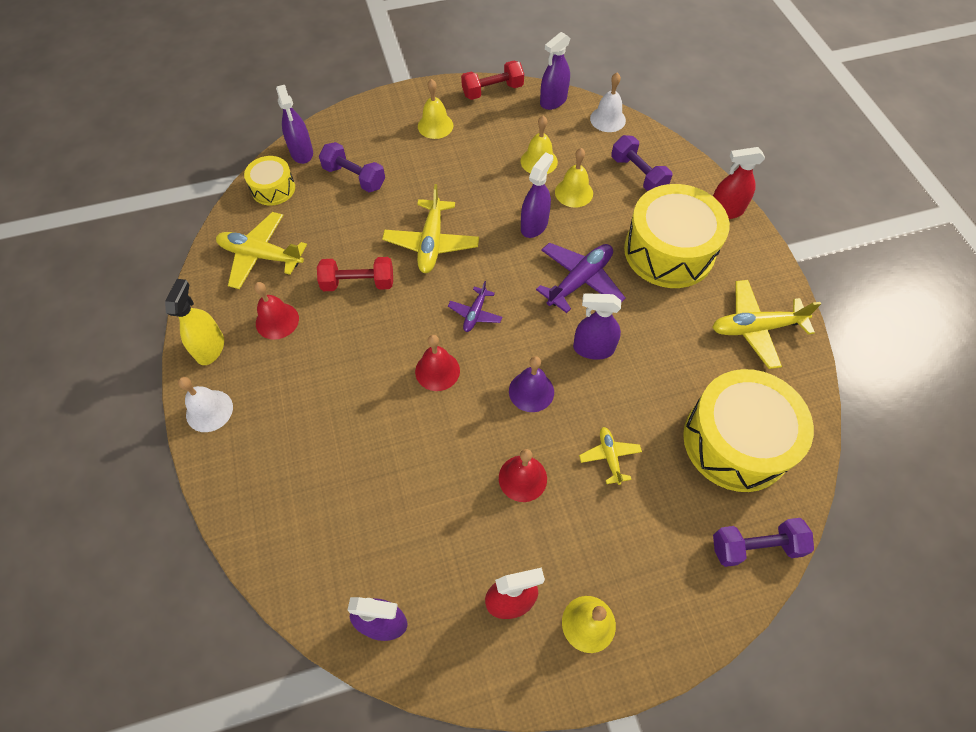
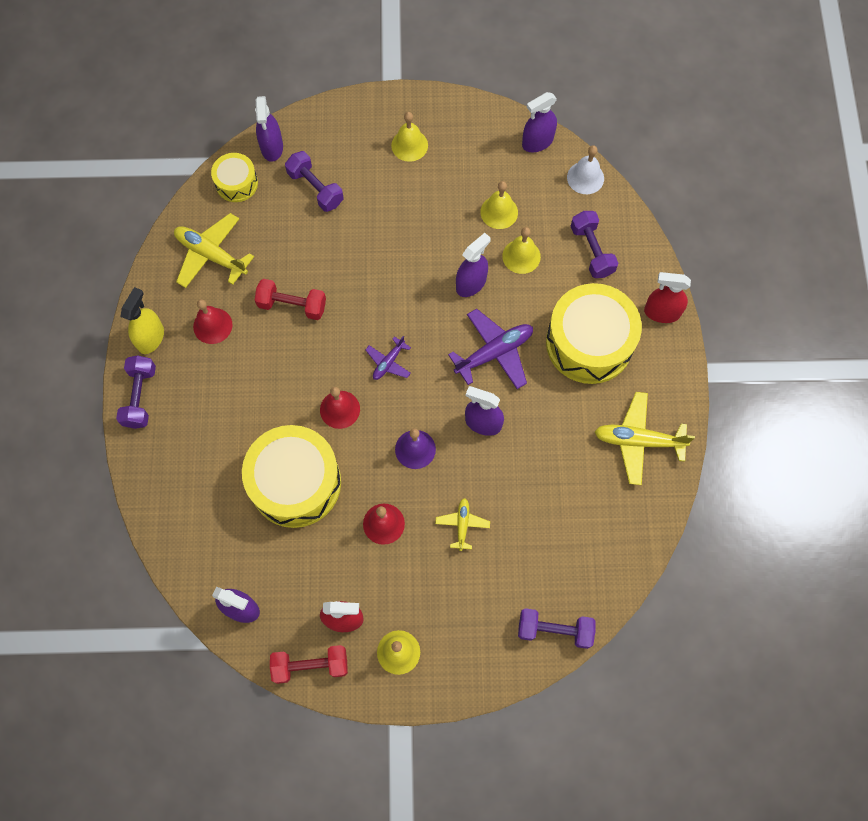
camera: 15 degrees right, 10 degrees up
(209, 410) = (140, 397): white bell -> purple dumbbell
(431, 243) = (369, 279): yellow plane -> none
(492, 91) = (479, 115): red dumbbell -> red dumbbell (310, 665)
(736, 441) = (575, 539): yellow drum -> yellow drum (295, 483)

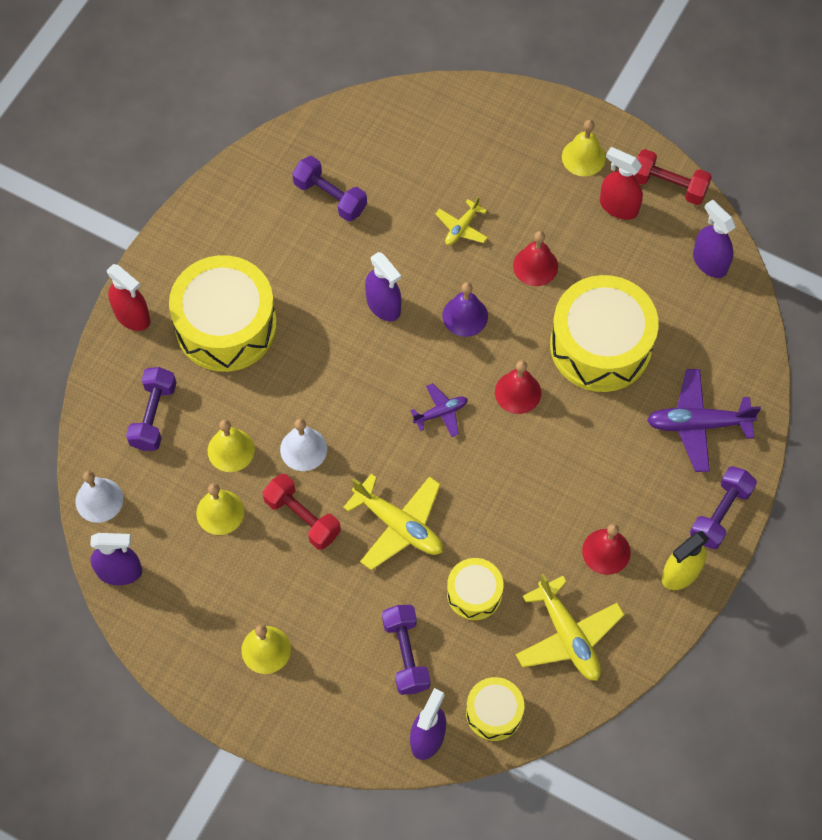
camera: 150 degrees left, 5 degrees down
(291, 249) = (474, 593): none -> yellow drum
(292, 305) = (508, 528): red dumbbell -> red dumbbell (302, 518)
(471, 284) = (303, 449): purple spray bottle -> white bell
(494, 353) = (327, 366): purple plane -> purple plane (698, 424)
(554, 630) = (434, 106): purple dumbbell -> purple dumbbell (330, 197)
(638, 441) = (247, 214): yellow plane -> yellow plane (399, 525)

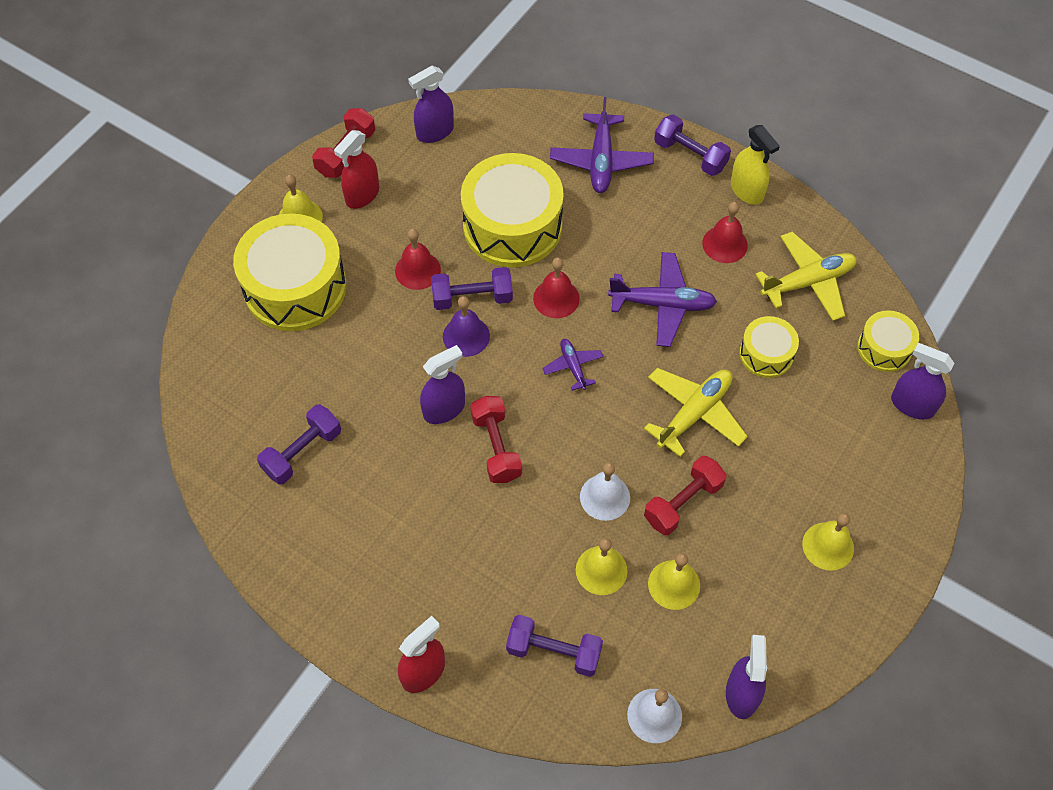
camera: 85 degrees left, 5 degrees down
(226, 325) = (448, 568): yellow drum -> yellow drum (295, 287)
(347, 353) = (496, 447): none -> red dumbbell
(406, 654) = (829, 417): purple dumbbell -> purple dumbbell (472, 298)
(462, 228) = (363, 330): yellow plane -> none
(522, 492) = (662, 304): none -> purple plane

